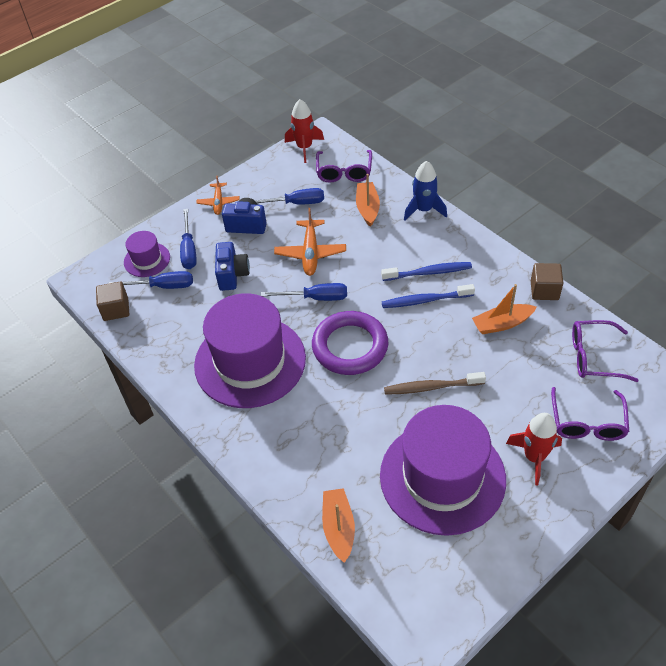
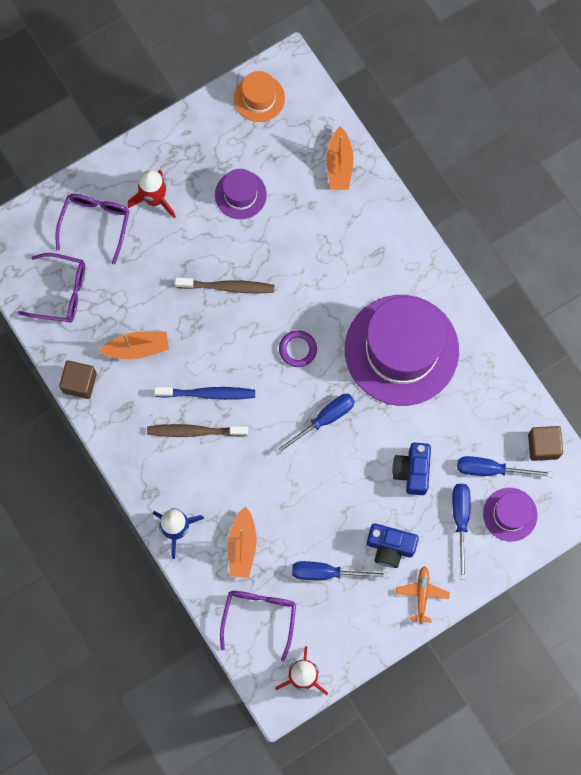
camera: 175 degrees left, 25 degrees up
(310, 253) = (320, 487): orange plane -> none
(315, 298) = (323, 420): blue screwdriver -> blue screwdriver turned 135 degrees clockwise
(350, 346) = (297, 349): purple ring -> purple ring, size x0.48
(429, 272) = (194, 431): blue toothbrush -> brown toothbrush
(442, 477) = (240, 194): purple hat -> purple hat, size x0.46
(450, 592) = (259, 98): none -> orange hat

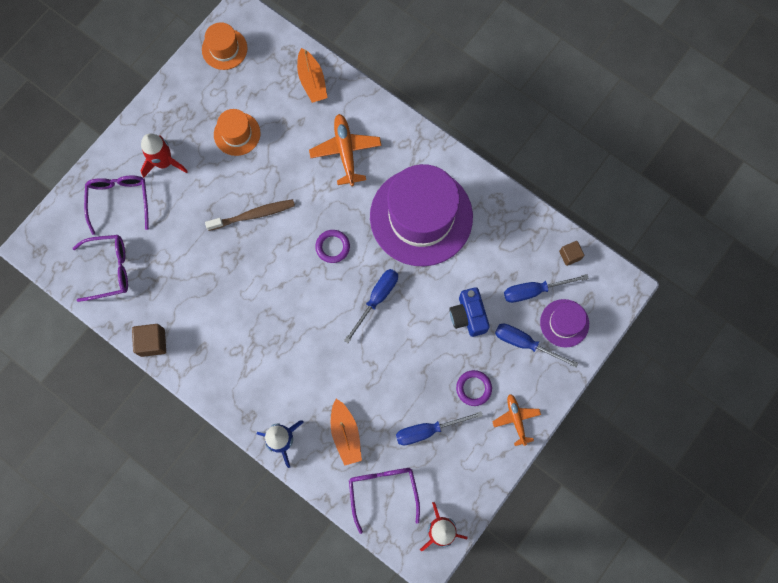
camera: 20 degrees left, 0 degrees up
(137, 348) = (193, 294): orange boat -> none
(194, 431) = (268, 349): brown toothbrush -> none
(208, 393) = (268, 312): blue toothbrush -> none
(240, 194) = (237, 134): purple hat -> orange hat
(347, 253) = (345, 151): none -> orange plane
(390, 547) = (473, 388): blue camera -> purple ring
(460, 520) = (525, 343): blue screwdriver -> blue screwdriver turned 45 degrees counterclockwise
(543, 446) = (570, 255): brown cube -> brown cube, size x0.66

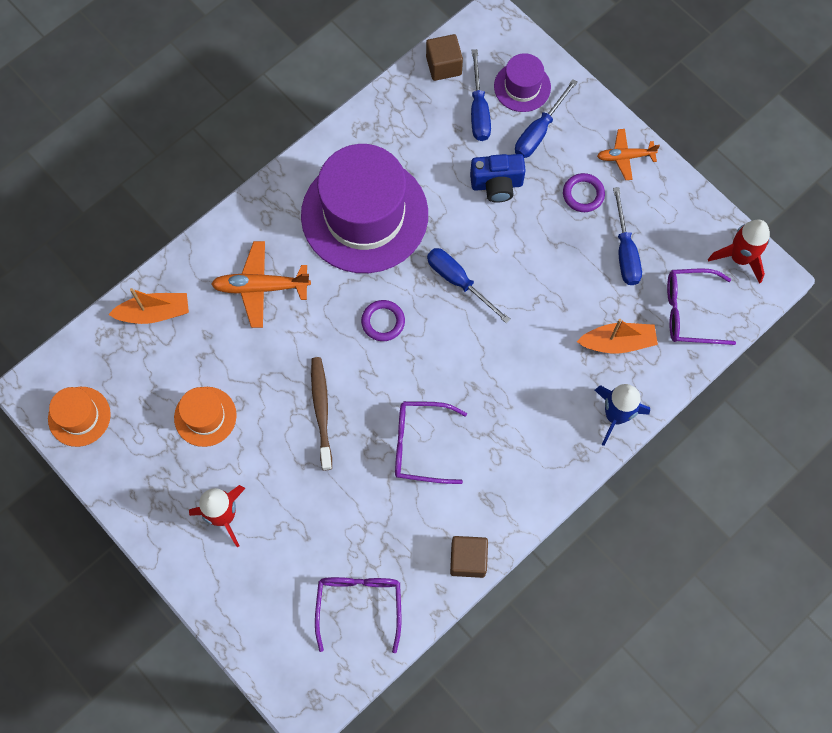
camera: 80 degrees left, 5 degrees down
(119, 200) = (265, 581): purple glasses -> purple glasses (420, 445)
(570, 255) = (443, 66): brown cube -> brown cube, size x1.51

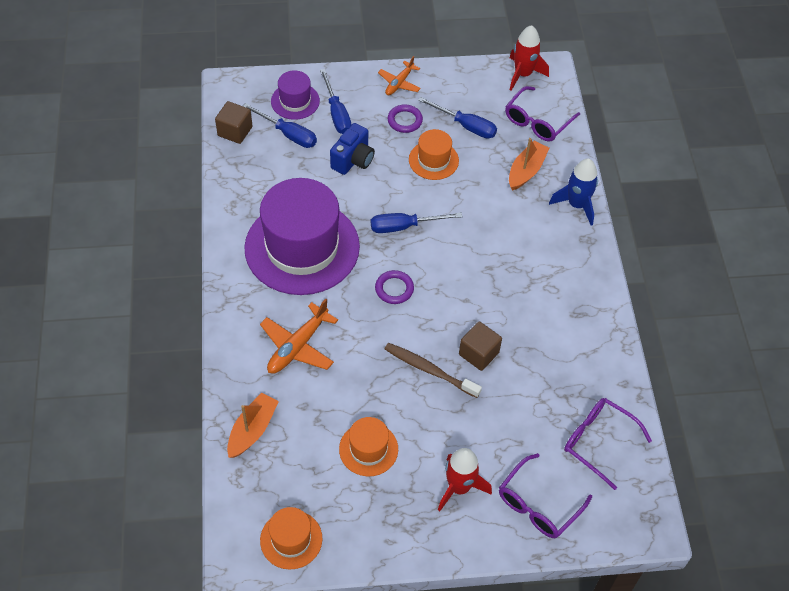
camera: 55 degrees left, 15 degrees down
(420, 445) = (506, 326): purple glasses -> purple glasses (538, 505)
(468, 559) = (614, 353): brown cube -> brown cube (478, 353)
(557, 252) = (433, 160): none -> orange hat

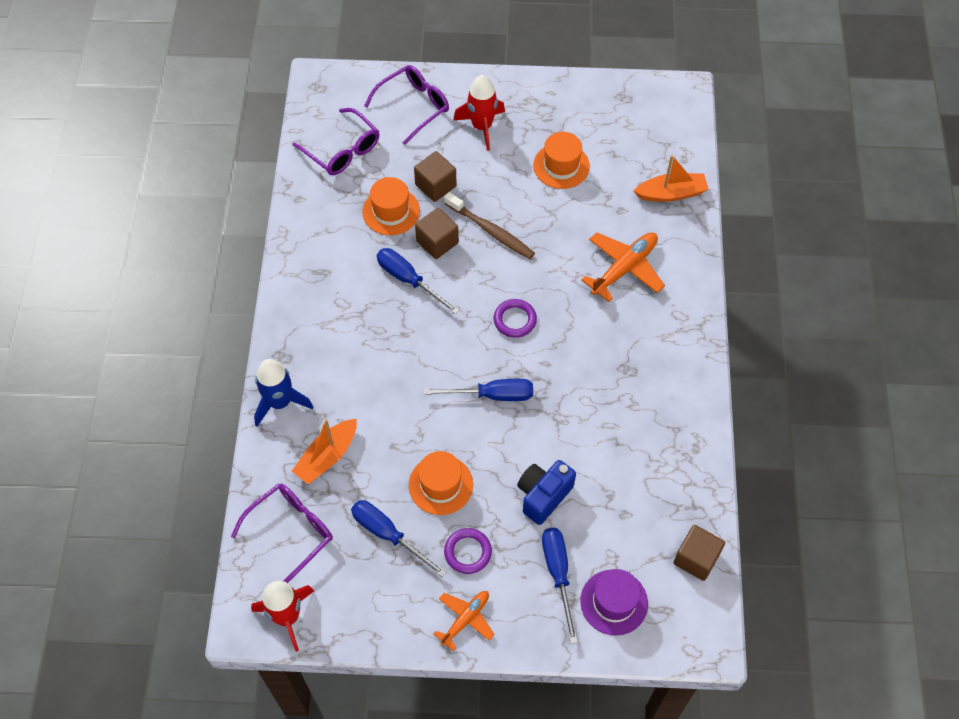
camera: 170 degrees left, 5 degrees up
(252, 430) = (671, 193): orange boat -> orange boat turned 135 degrees counterclockwise
(288, 134) = (625, 546): blue screwdriver -> blue screwdriver (408, 280)
(291, 539) = (637, 102): orange hat -> orange hat (391, 211)
(302, 247) = (614, 381): purple hat -> none
(493, 412) = (435, 185): none -> brown cube

